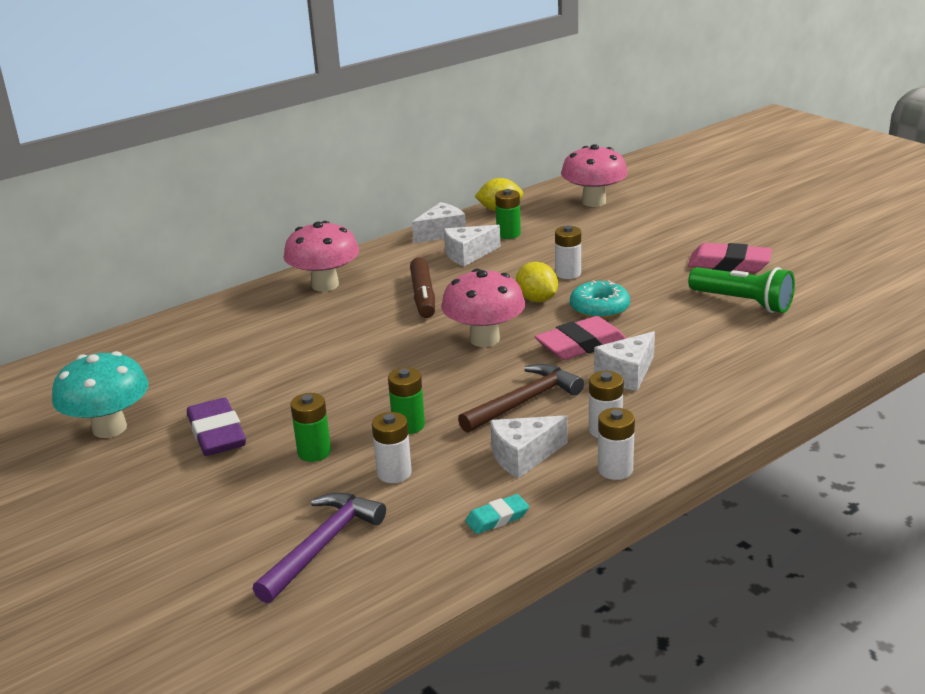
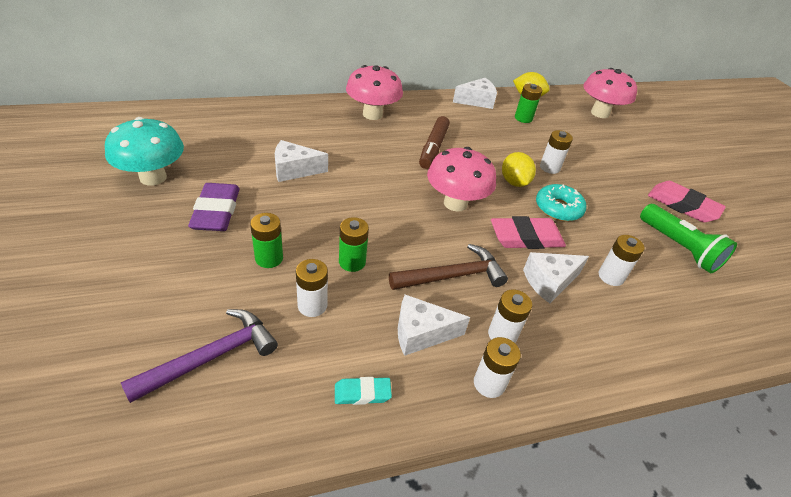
camera: 15 degrees right, 15 degrees up
(468, 254) = (485, 125): white cheese -> white cheese (294, 170)
(686, 349) = (611, 276): none -> white battery

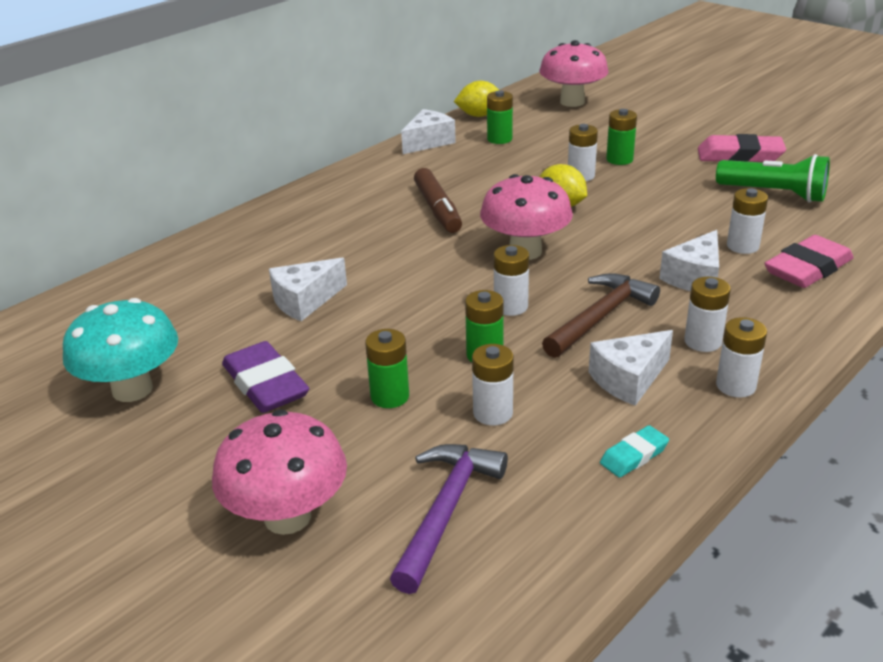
camera: 25 degrees left, 10 degrees down
(372, 114) = (324, 205): pink mushroom -> pink mushroom (287, 517)
(404, 237) = (510, 306): none -> white battery
(526, 238) = (630, 250): pink eraser -> pink eraser (808, 268)
(558, 208) = (631, 210): turquoise donut -> none
(589, 168) = (619, 159): none -> green battery

